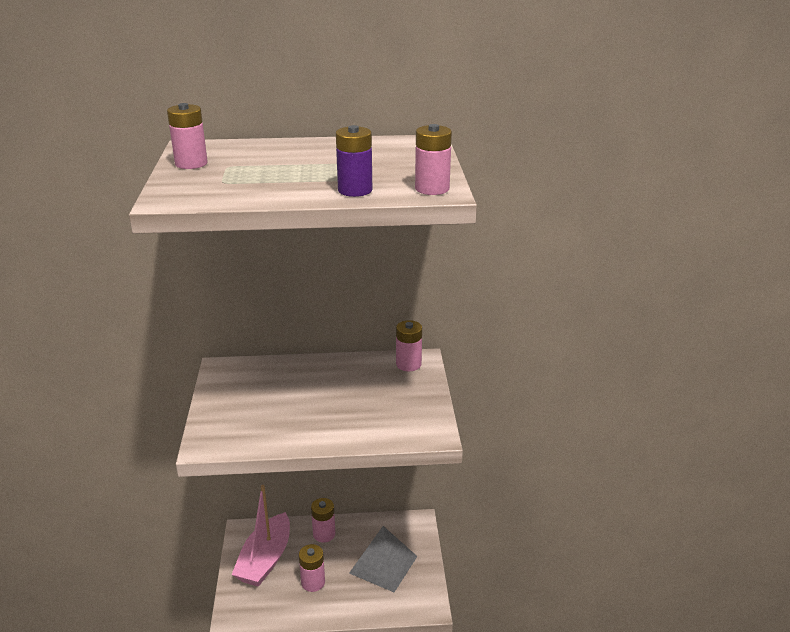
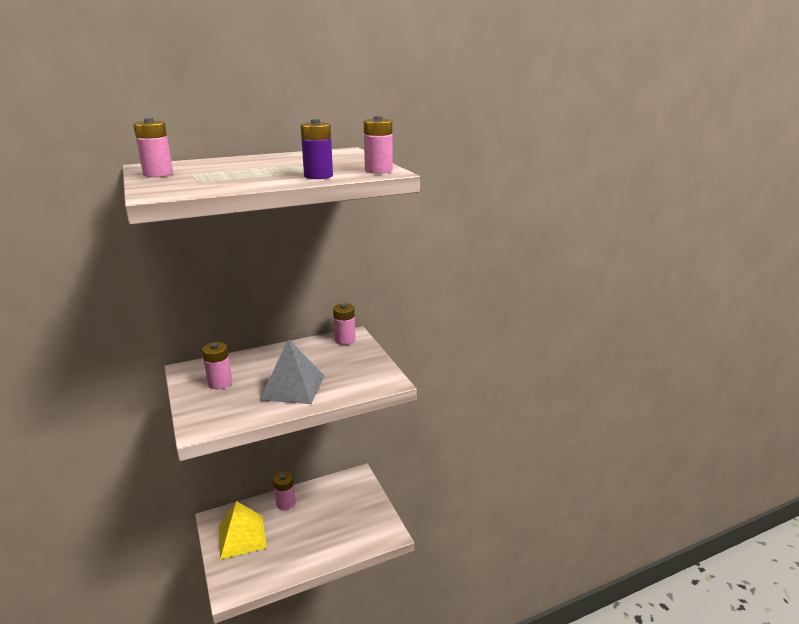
camera: 20 degrees left, 5 degrees down
(265, 559) = (242, 536): pink boat -> yellow pyramid
(313, 582) = (290, 543): pink battery -> pink battery (220, 383)
(383, 564) = (343, 513): grey pyramid -> grey pyramid (293, 387)

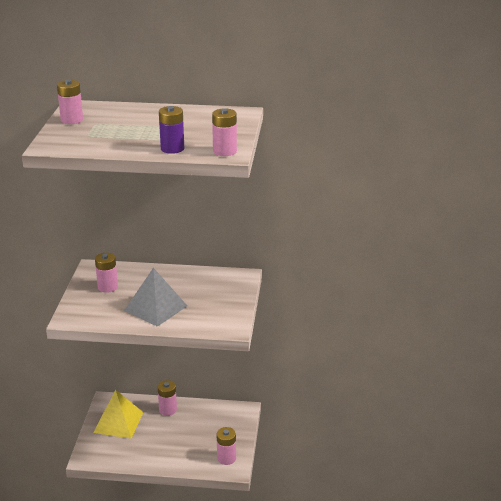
camera: 30 degrees right, 5 degrees up
(345, 340) = (232, 278): pink battery -> pink battery (226, 458)

